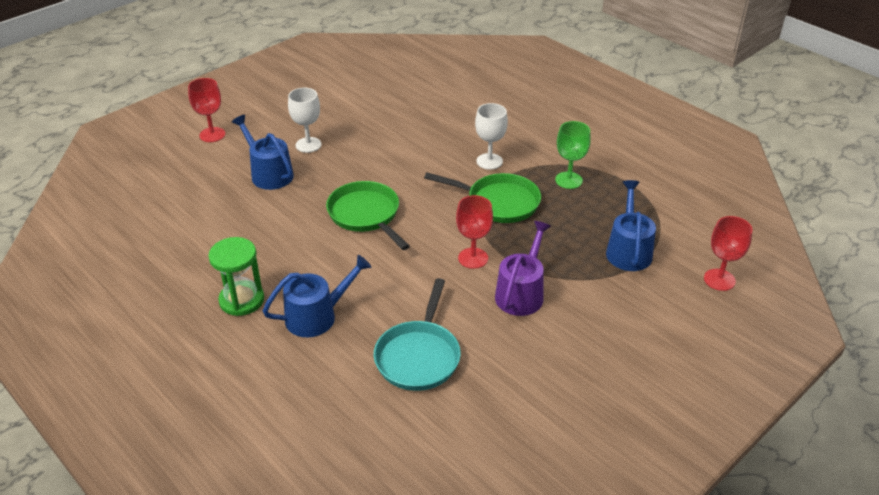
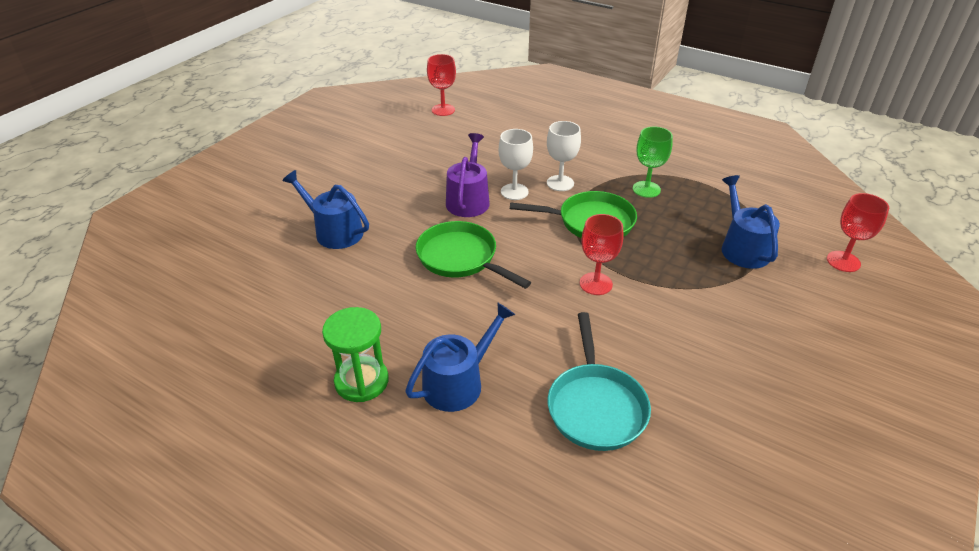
camera: 15 degrees left, 0 degrees up
(212, 135) = (253, 200): red goblet -> red goblet (443, 110)
(308, 145) = (365, 195): white goblet -> white goblet (514, 192)
(521, 293) = (665, 312): purple watering can -> purple watering can (468, 200)

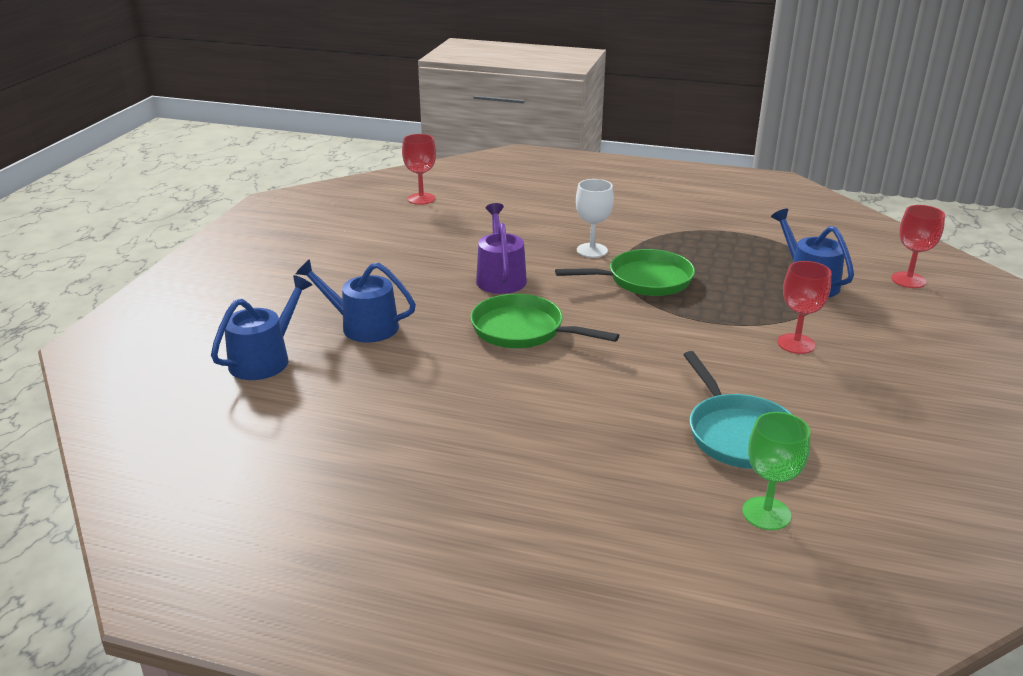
camera: 15 degrees left, 10 degrees down
(361, 381) = (479, 455): green hourglass -> none
(458, 383) = (585, 438): blue watering can -> blue watering can (265, 359)
(514, 192) = (547, 264): white goblet -> none
(596, 284) = (680, 332): red goblet -> red goblet (796, 344)
(646, 189) = (685, 245): green goblet -> green goblet (766, 513)

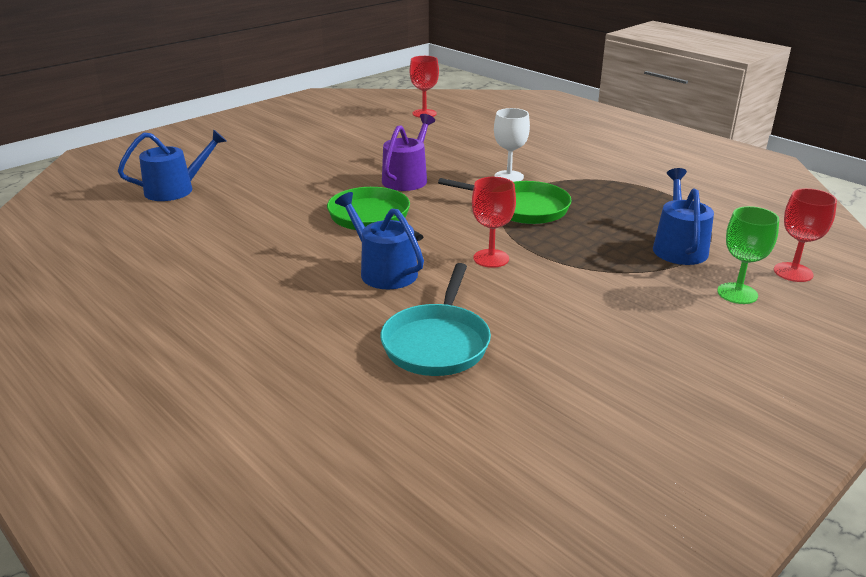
camera: 30 degrees right, 0 degrees up
(363, 326) = (264, 186): blue watering can -> blue watering can (384, 271)
(766, 513) = (373, 409): green goblet -> green goblet (737, 293)
(796, 344) = (593, 292): red goblet -> red goblet (491, 258)

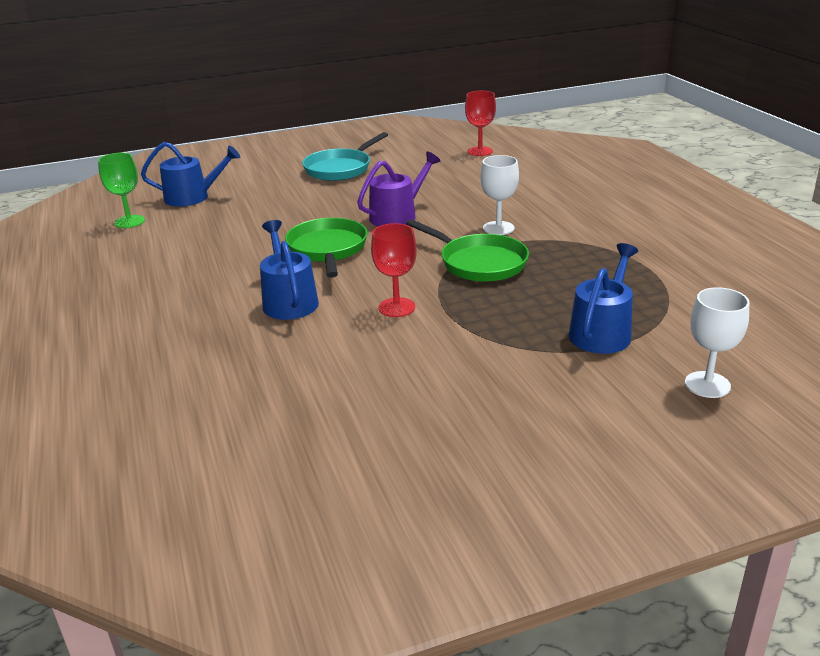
camera: 25 degrees right, 0 degrees up
(437, 342) = (269, 376): turquoise pan -> turquoise pan (340, 168)
(737, 293) = (614, 394): green goblet -> green goblet (129, 222)
(793, 272) = (707, 385): red goblet -> white goblet

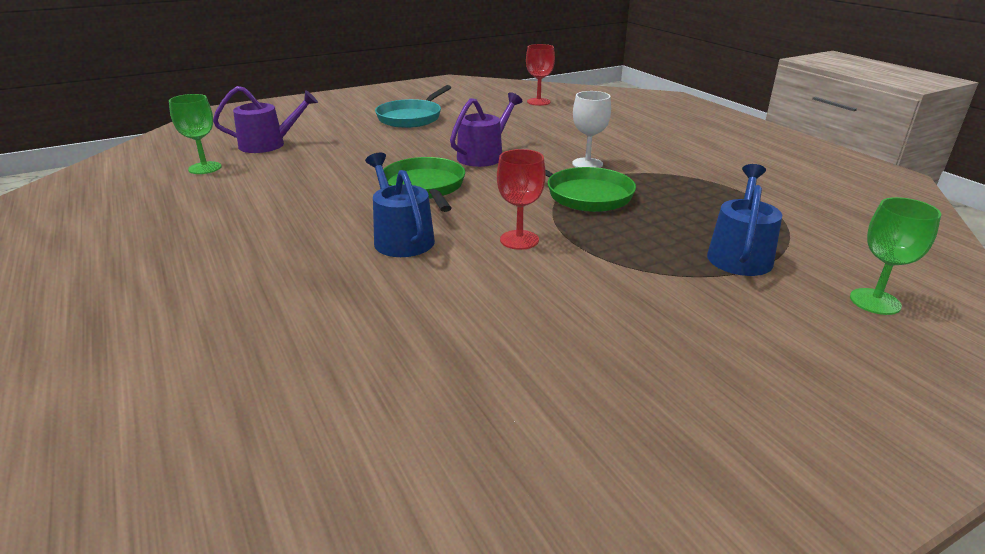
camera: 10 degrees left, 0 degrees up
(192, 197) = (268, 144): blue watering can -> purple watering can
(707, 385) = (875, 301): white goblet -> green goblet

